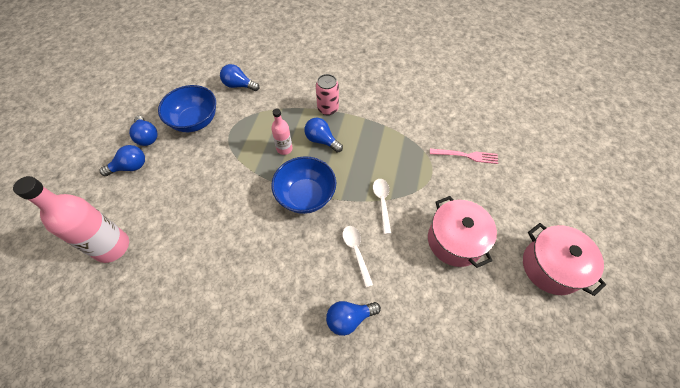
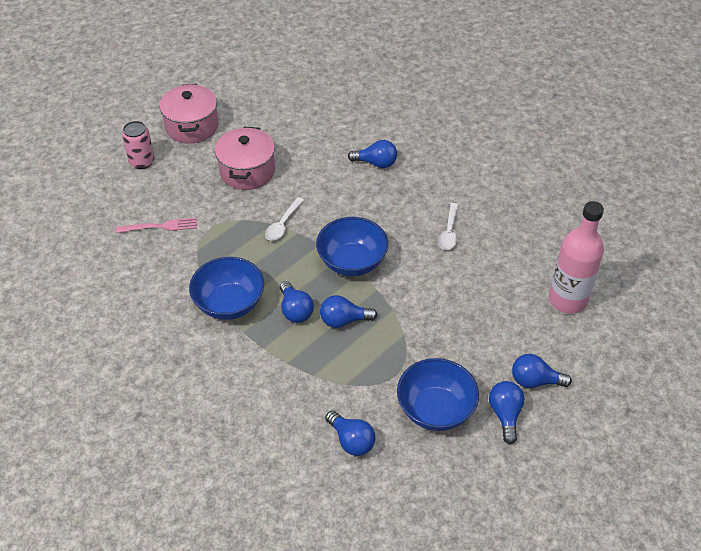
camera: 150 degrees left, 10 degrees down
(284, 149) = (344, 320): pink bottle -> blue light bulb
(328, 108) = (258, 347): pink can -> pink can (142, 162)
(356, 252) = (338, 199): white spoon -> white spoon (449, 232)
(368, 125) = (229, 304): none -> blue bowl
(466, 156) = (161, 226): pink fork -> pink fork turned 135 degrees clockwise

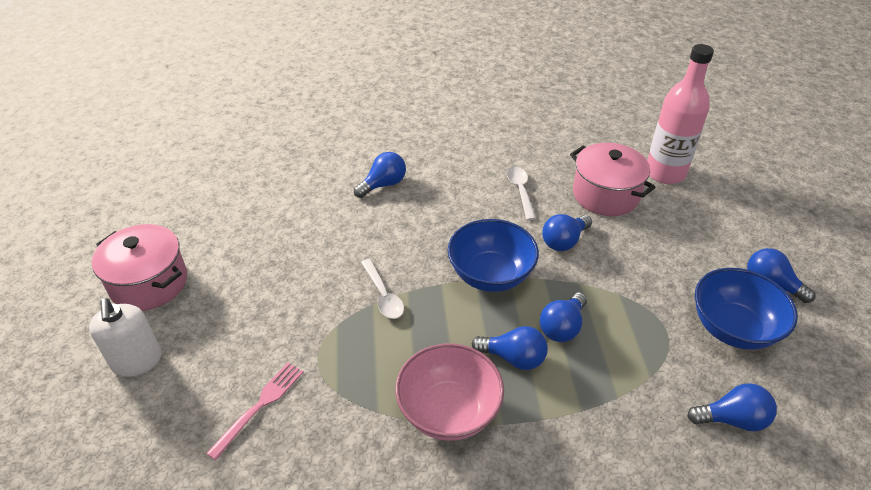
camera: 50 degrees left, 5 degrees down
(142, 162) = (137, 361): pink can -> white soap dispenser
(229, 304) = (449, 411): blue bowl -> pink bowl
(247, 171) = (275, 278): pink pot -> pink pot (605, 195)
(449, 232) = (520, 191): white spoon -> white spoon turned 150 degrees counterclockwise
(535, 381) = (743, 243): blue light bulb -> blue light bulb (564, 241)

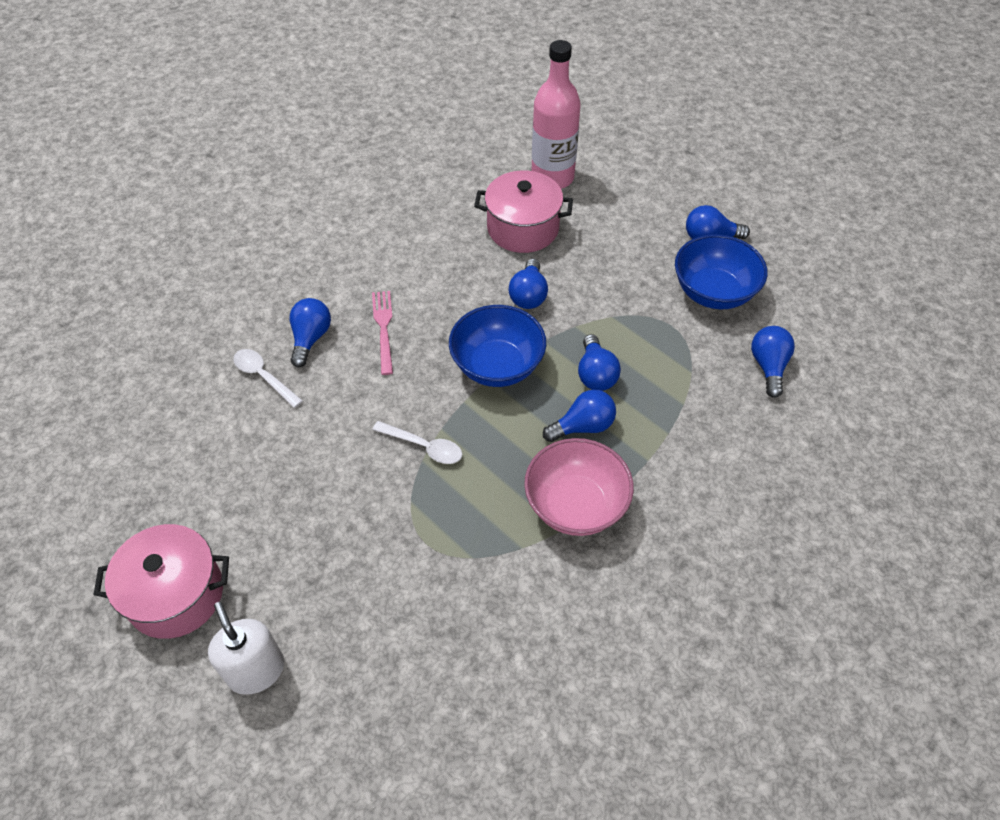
camera: 40 degrees left, 10 degrees up
(137, 361) = (256, 670): white soap dispenser -> white soap dispenser turned 150 degrees counterclockwise
(260, 405) = (419, 618): pink fork -> pink fork (383, 328)
(520, 191) = (447, 268): white spoon -> white spoon (264, 377)
(732, 419) = (768, 366): blue light bulb -> blue light bulb turned 45 degrees counterclockwise

